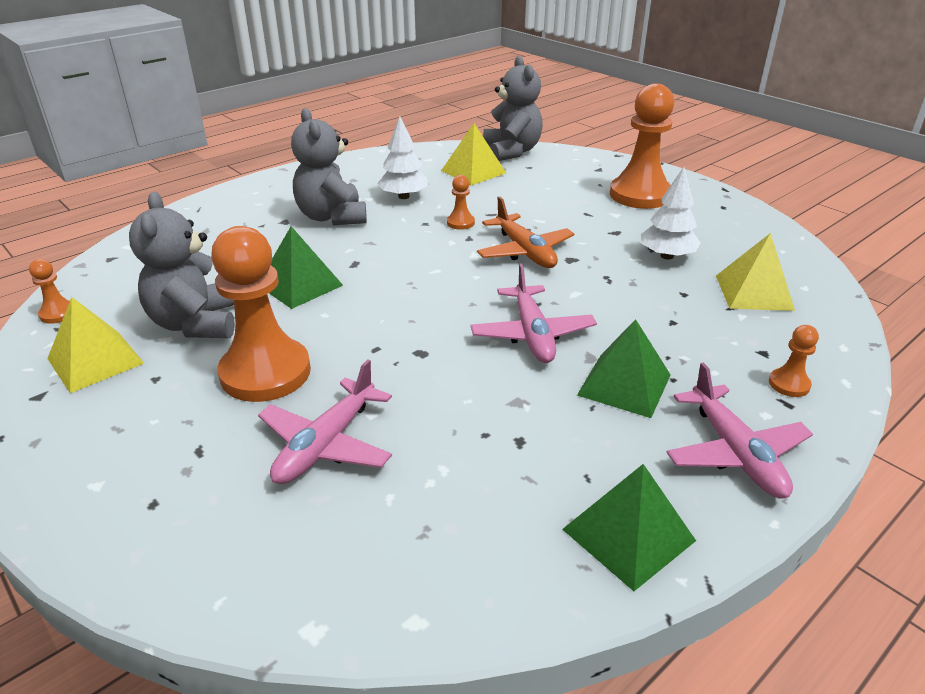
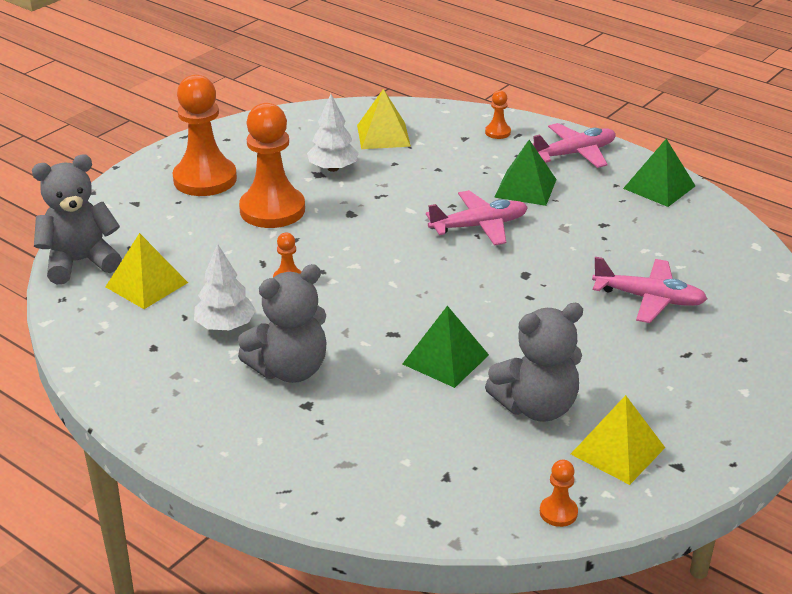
camera: 100 degrees left, 0 degrees up
(265, 373) = (587, 346): orange pawn -> orange pawn (272, 210)
(525, 251) = (343, 237): orange plane -> none

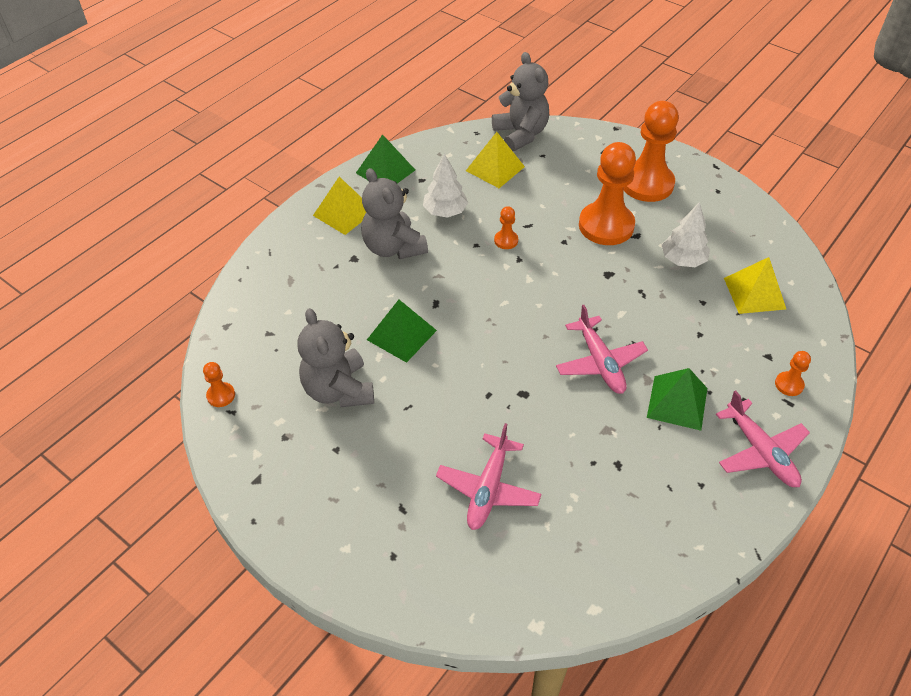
camera: 90 degrees right, 15 degrees up
(618, 451) = (280, 439): yellow pyramid -> yellow pyramid (344, 213)
(659, 187) = (704, 527): green pyramid -> green pyramid (385, 171)

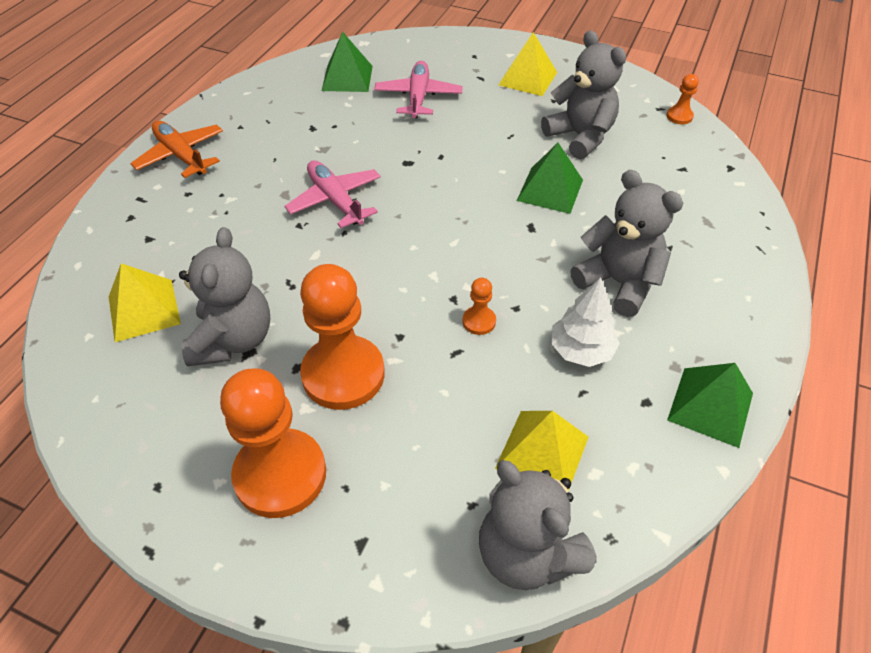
camera: 165 degrees right, 0 degrees up
(344, 213) = (715, 319): yellow pyramid -> yellow pyramid (528, 78)
(677, 402) = (255, 179): green pyramid -> green pyramid (347, 78)
(682, 260) = (233, 340): white tree -> grey teddy bear
(760, 452) = (181, 156): pink plane -> orange plane
(789, 384) = (135, 214): orange pawn -> none

